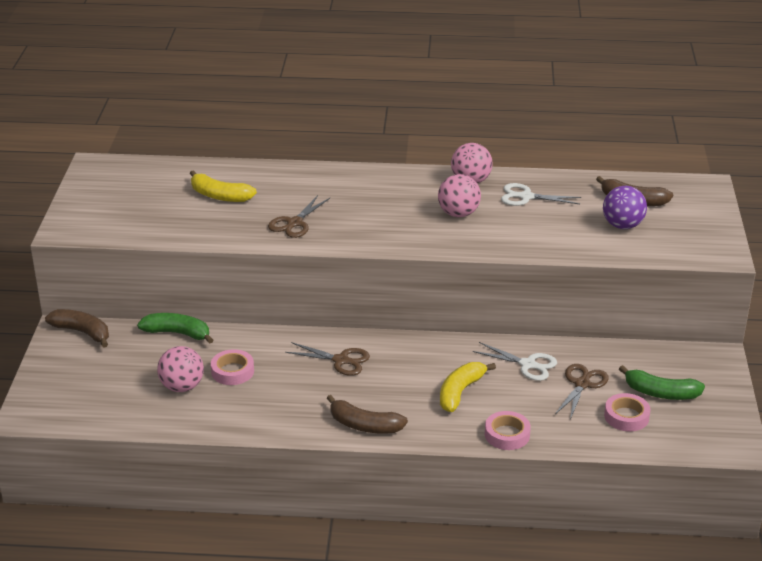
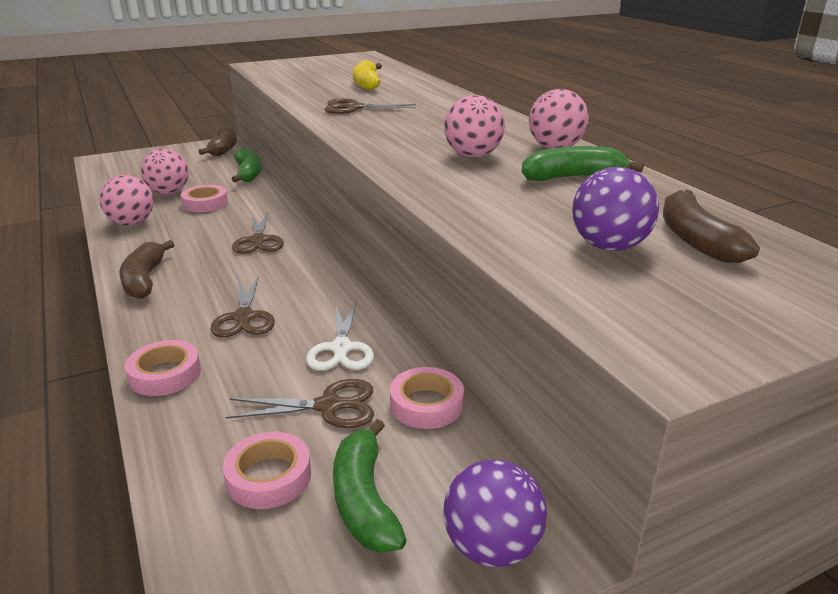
camera: 60 degrees right, 5 degrees down
(240, 417) = (132, 223): none -> pink ball
(460, 392) = (244, 317): yellow banana -> brown scissors
(526, 197) = (572, 177): white scissors -> green banana
(603, 353) = (426, 404): none -> pink tape
(709, 369) = (491, 547): none -> purple ball

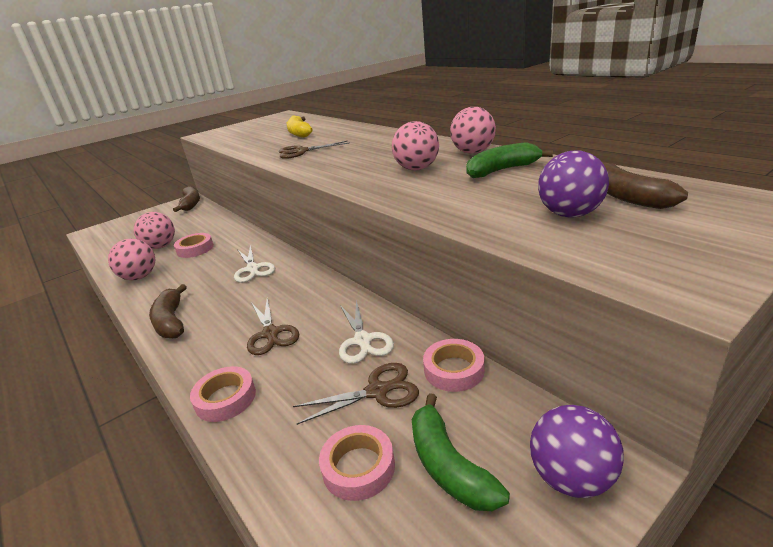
camera: 10 degrees left, 0 degrees up
(248, 173) = (220, 219): green banana -> none
(258, 240) = (253, 269): brown scissors -> white scissors

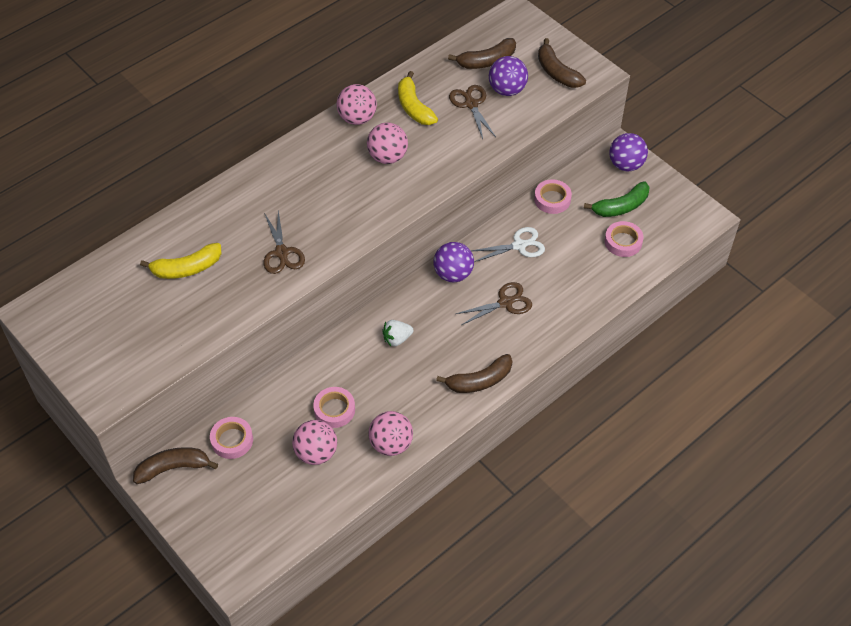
camera: 95 degrees left, 25 degrees up
(225, 398) = (573, 314): pink tape -> pink tape (232, 440)
(253, 269) = (397, 339): white scissors -> white strawberry
(325, 293) = (453, 274): none -> purple ball
(377, 391) = (569, 236): brown scissors -> brown scissors (471, 104)
(502, 170) = (414, 107): green banana -> yellow banana
(650, 249) = (557, 72): none -> brown banana

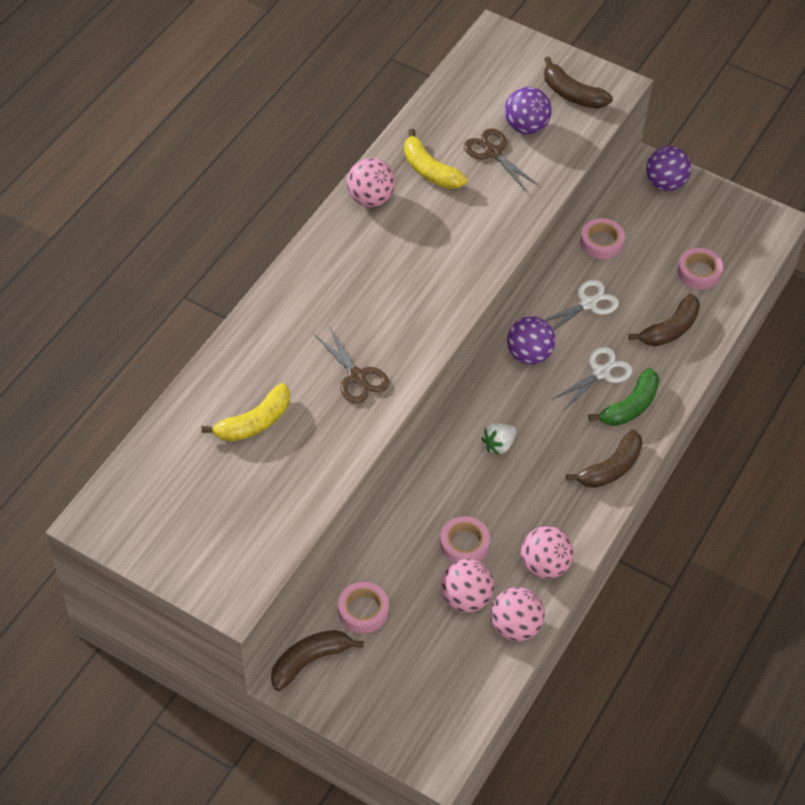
camera: 20 degrees left, 0 degrees up
(387, 157) = (426, 236): pink ball -> pink ball (515, 626)
(486, 61) = (488, 98): brown banana -> brown banana (670, 329)
(505, 303) = (600, 373): brown scissors -> white scissors
(621, 207) = (680, 232): green banana -> green banana (630, 406)

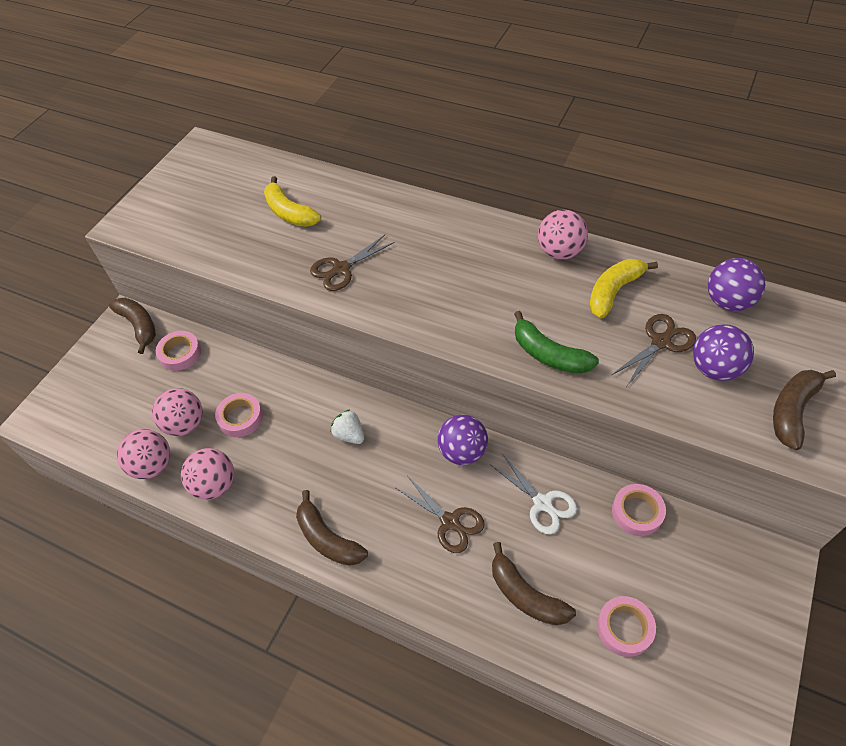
camera: 90 degrees right, 0 degrees up
(600, 373) = (450, 522): white scissors -> brown scissors
(630, 406) = (409, 554): green banana -> green banana (549, 354)
(665, 183) = (759, 581): purple ball -> purple ball (728, 302)

